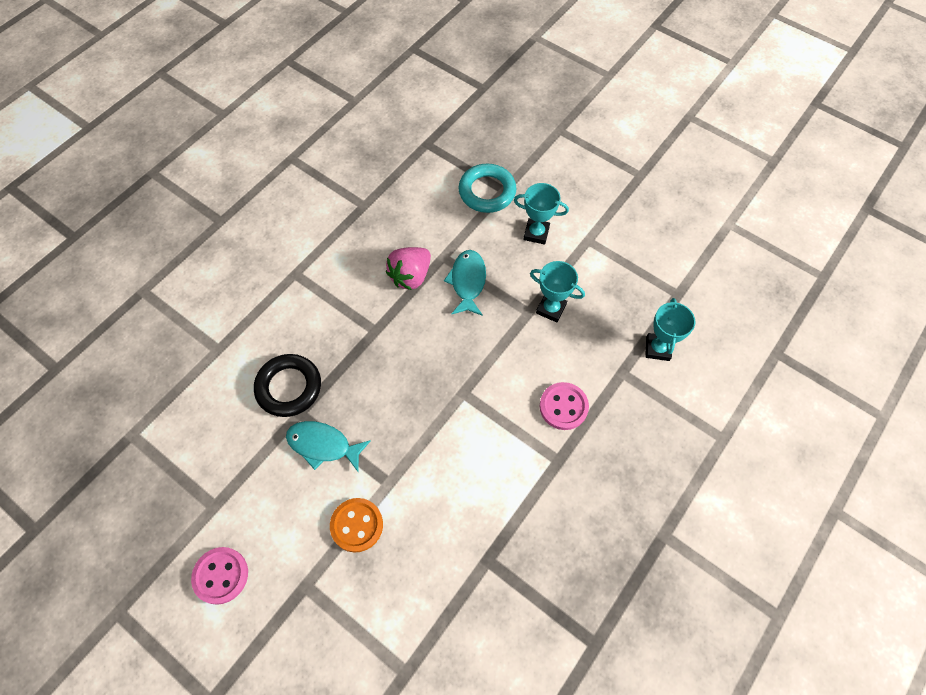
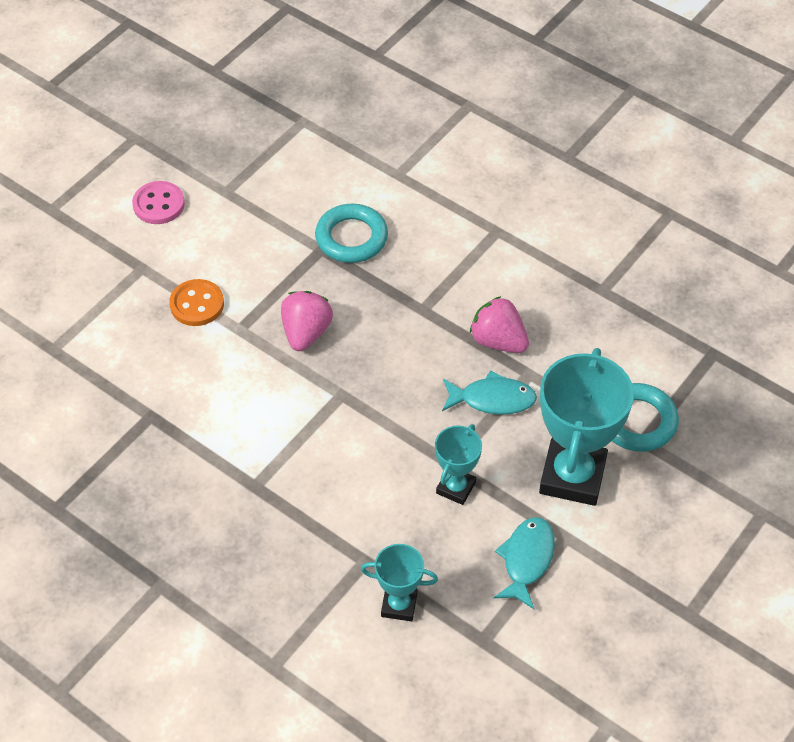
camera: 90 degrees right, 10 degrees down
(289, 387) = (351, 238): black ring -> turquoise ring
(323, 445) = (284, 271): turquoise fish -> turquoise fish (526, 560)
(396, 423) = (306, 333): none -> pink strawberry
(536, 233) = (572, 476): turquoise trophy -> turquoise trophy, size x1.91
(563, 407) = (321, 494): pink button -> none

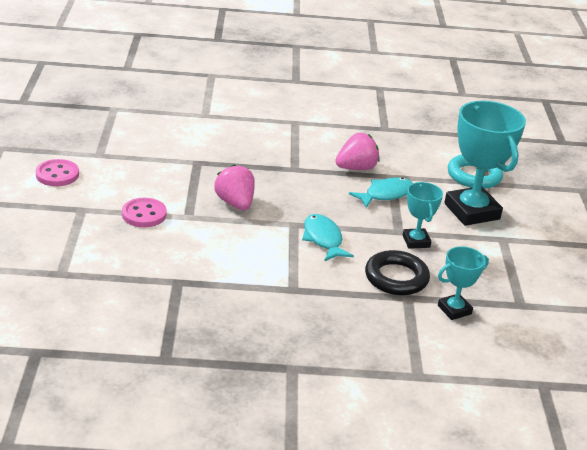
camera: 40 degrees left, 20 degrees down
(197, 304) = (144, 214): orange button -> pink button
(351, 238) = (210, 151): turquoise ring -> none
(380, 528) = (396, 278): none -> black ring
(498, 341) = (356, 168): pink strawberry -> pink strawberry turned 150 degrees clockwise
(526, 560) = (496, 258): turquoise fish -> turquoise fish (323, 239)

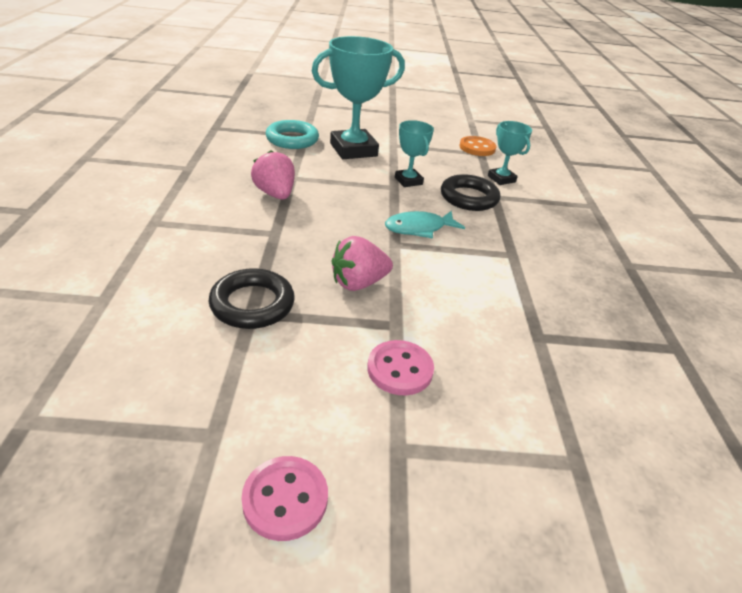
camera: 90 degrees left, 5 degrees up
(206, 162) = (252, 304): none -> black ring
(386, 194) = (328, 185): turquoise fish -> none
(416, 241) = (408, 181): turquoise trophy -> turquoise trophy turned 75 degrees clockwise
(535, 304) = (477, 148): none -> orange button

